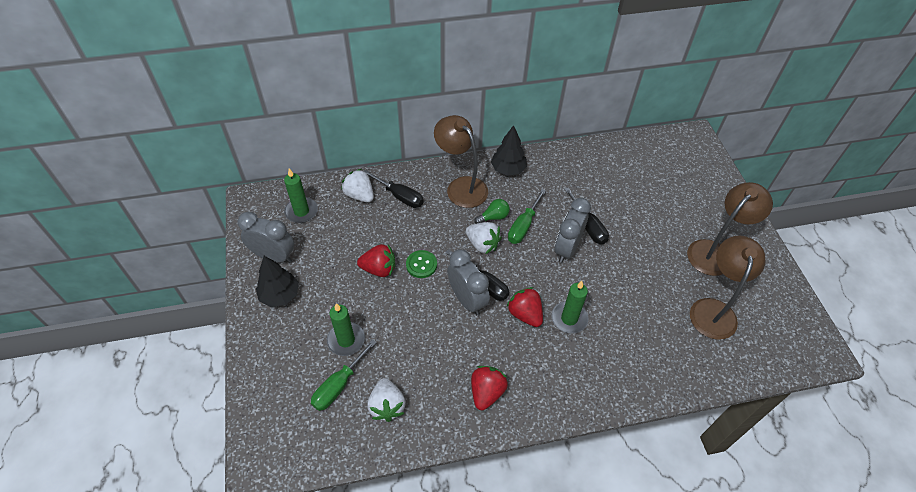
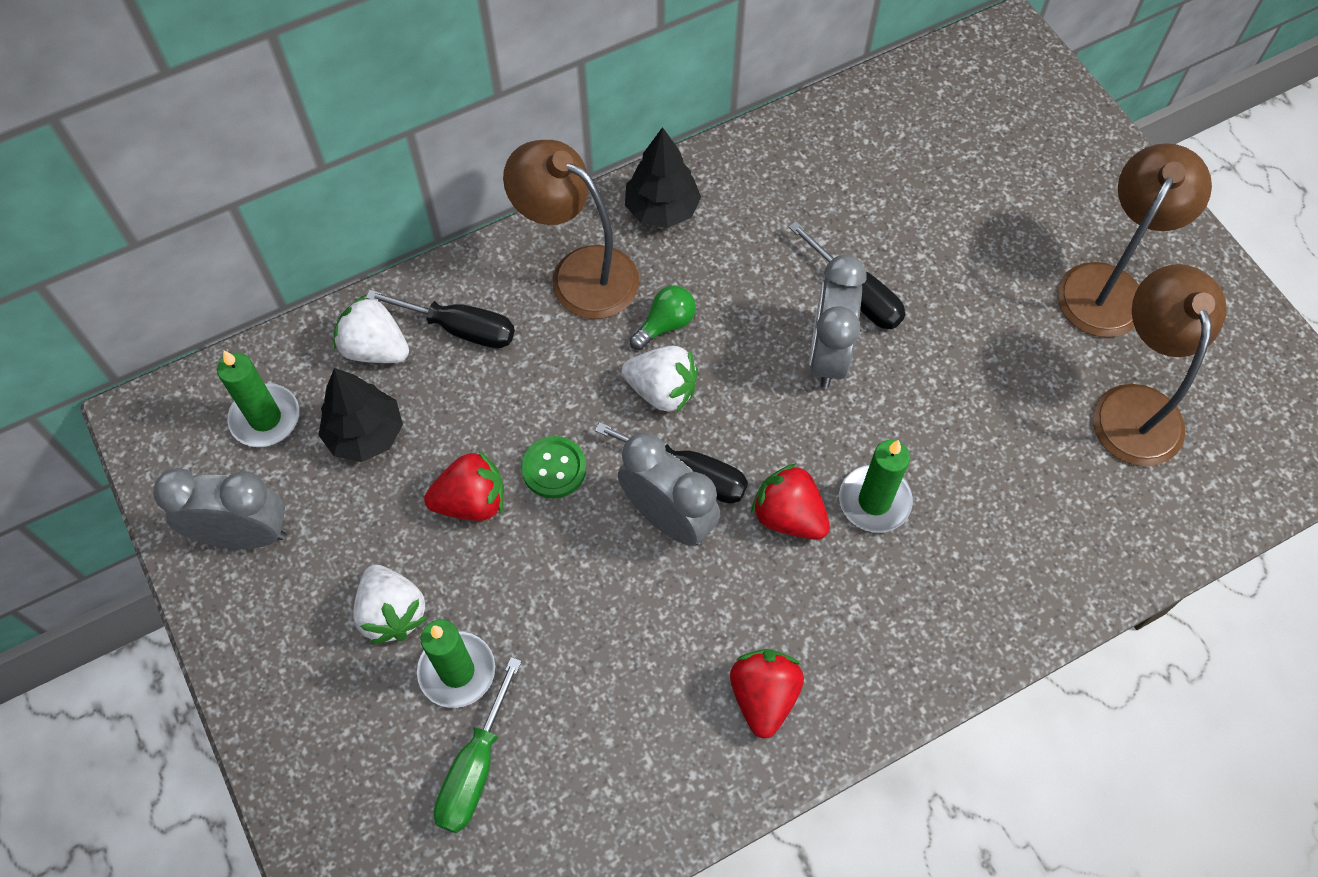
camera: 15 degrees left, 10 degrees up
(280, 295) = (288, 615): black tree -> black tree (365, 434)
(387, 406) = (583, 781): white strawberry -> white strawberry (392, 613)
(523, 226) = (730, 329): green screwdriver -> none

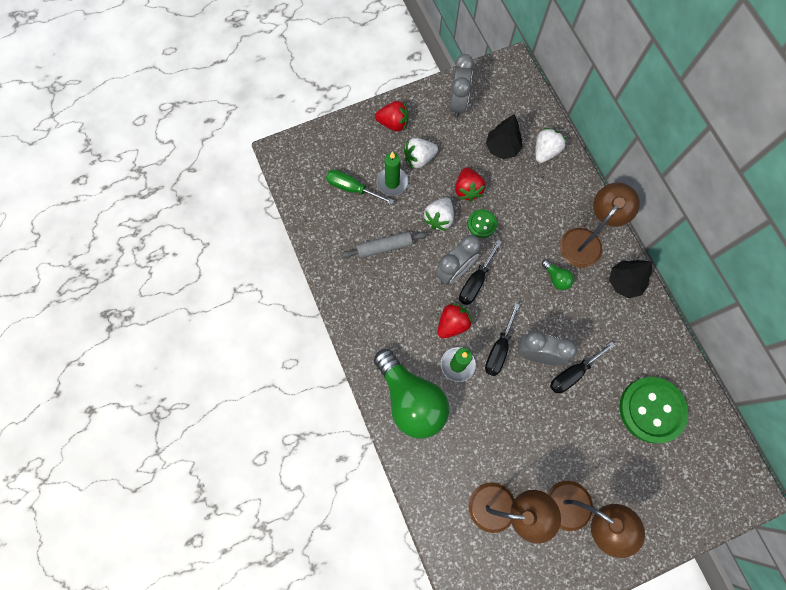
camera: 95 degrees right, 10 degrees up
(265, 418) = (511, 109): green candle -> none
(460, 329) = (555, 187): black screwdriver -> black screwdriver (499, 349)
(625, 675) = (384, 247): none -> grey rolling pin
(662, 390) = (520, 273): white strawberry -> white strawberry (439, 218)
(763, 696) = (369, 303): red strawberry -> red strawberry (393, 123)
(901, 172) = (651, 410): none -> green button
(964, 589) = (411, 399): none -> green light bulb

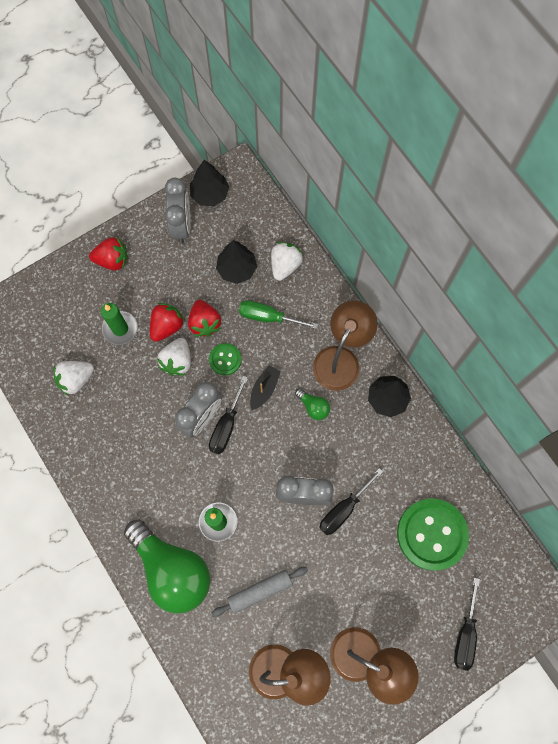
camera: 10 degrees left, 0 degrees up
(352, 188) = (76, 343): green screwdriver -> green screwdriver (268, 317)
(384, 247) = (121, 404): grey rolling pin -> grey rolling pin (260, 591)
(419, 158) = (146, 296): white strawberry -> white strawberry (76, 379)
(452, 324) = (207, 477): red strawberry -> red strawberry (167, 326)
(486, 81) = (210, 194): none -> black tree
(499, 349) = (261, 497): black screwdriver -> black screwdriver (465, 634)
(513, 255) = (264, 389): none -> black boat

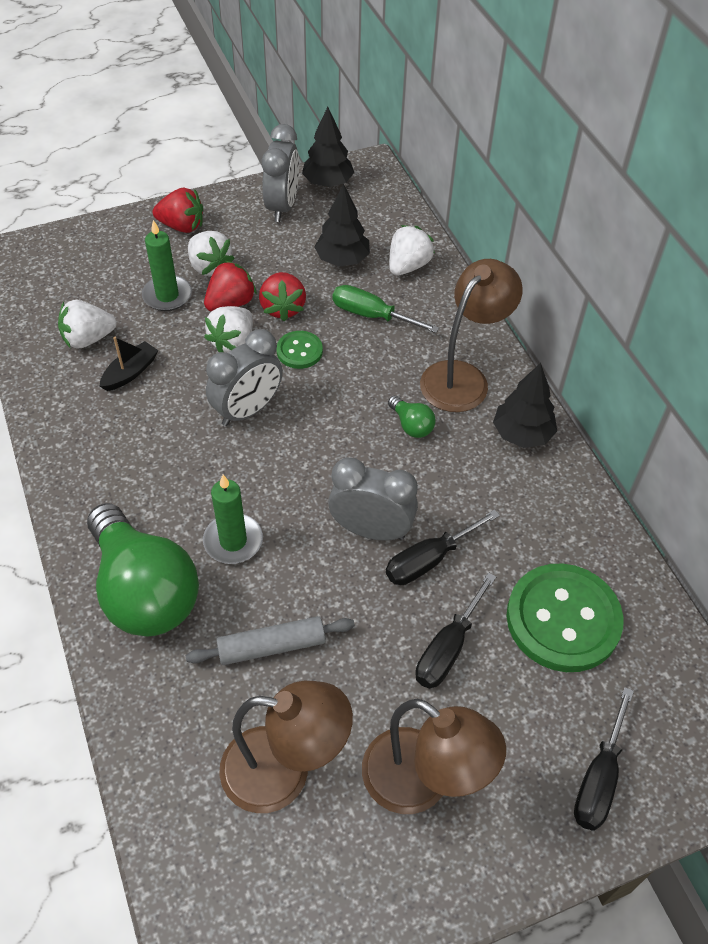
camera: 10 degrees right, 20 degrees down
(143, 295) = (209, 267): none -> white strawberry
(226, 426) = (279, 426): black screwdriver -> black screwdriver (448, 648)
(264, 389) = (345, 393): black boat -> black boat (130, 372)

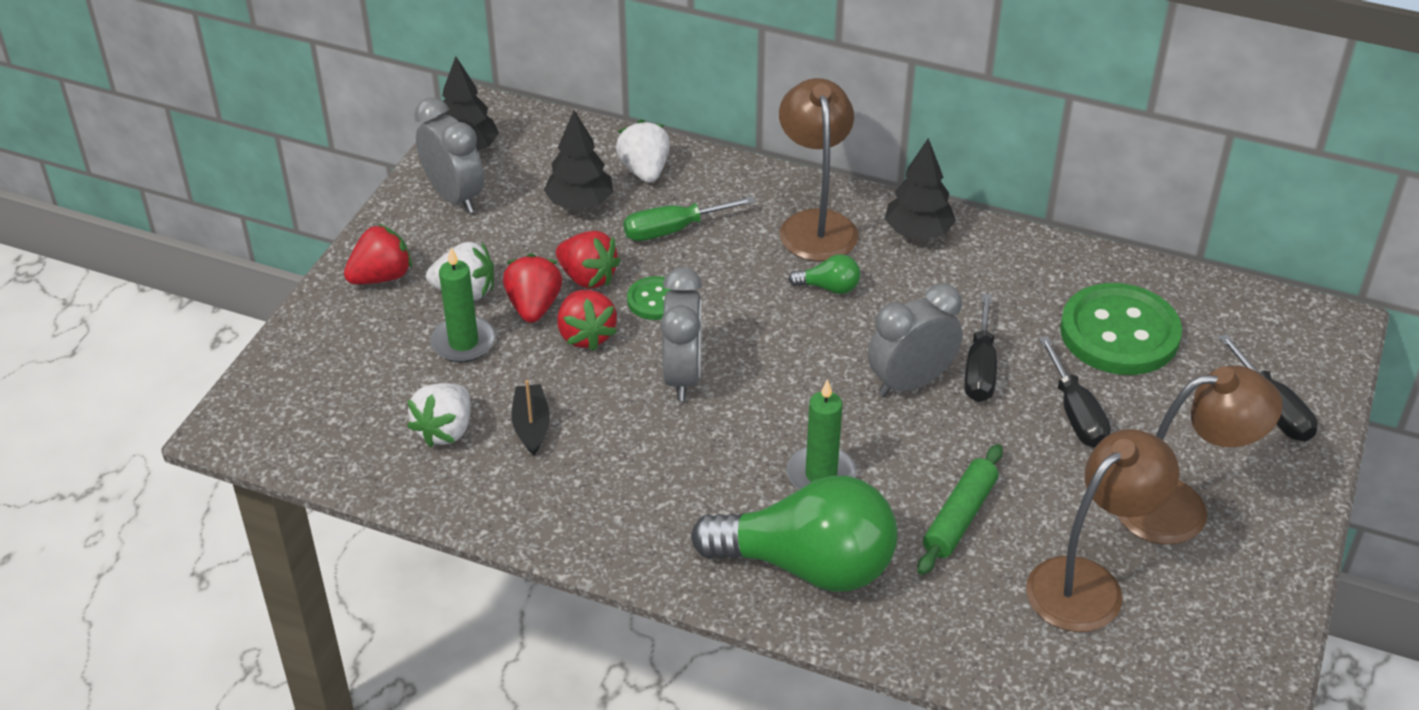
camera: 45 degrees left, 10 degrees down
(233, 342) = (586, 335): white strawberry -> red strawberry
(271, 646) = (960, 517): grey rolling pin -> green rolling pin

